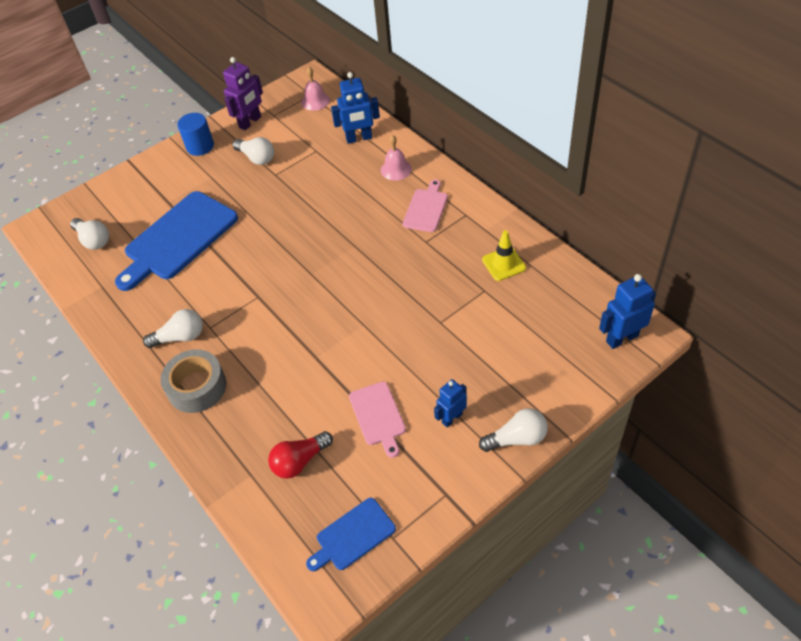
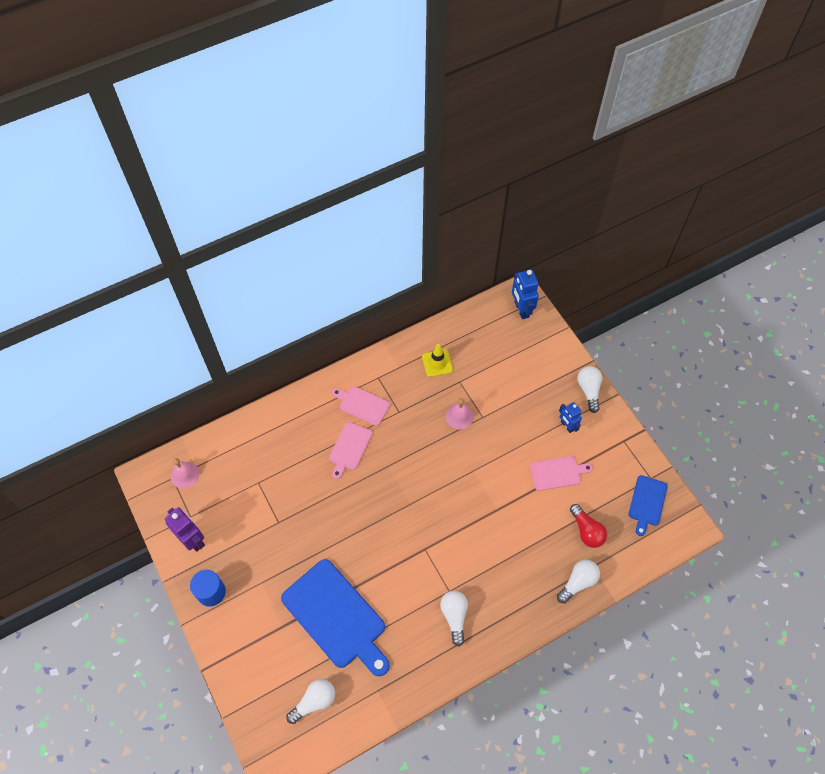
camera: 85 degrees left, 10 degrees up
(197, 387) = (508, 603): grey tape -> none
(257, 158) = (249, 537): white light bulb -> white light bulb (578, 582)
(352, 536) = (647, 503): blue cutting board -> blue cutting board turned 45 degrees clockwise
(359, 138) = (255, 443): blue robot -> none
(369, 209) = (349, 448): none -> pink cutting board
(396, 169) = (307, 419): pink bell -> pink bell (459, 416)

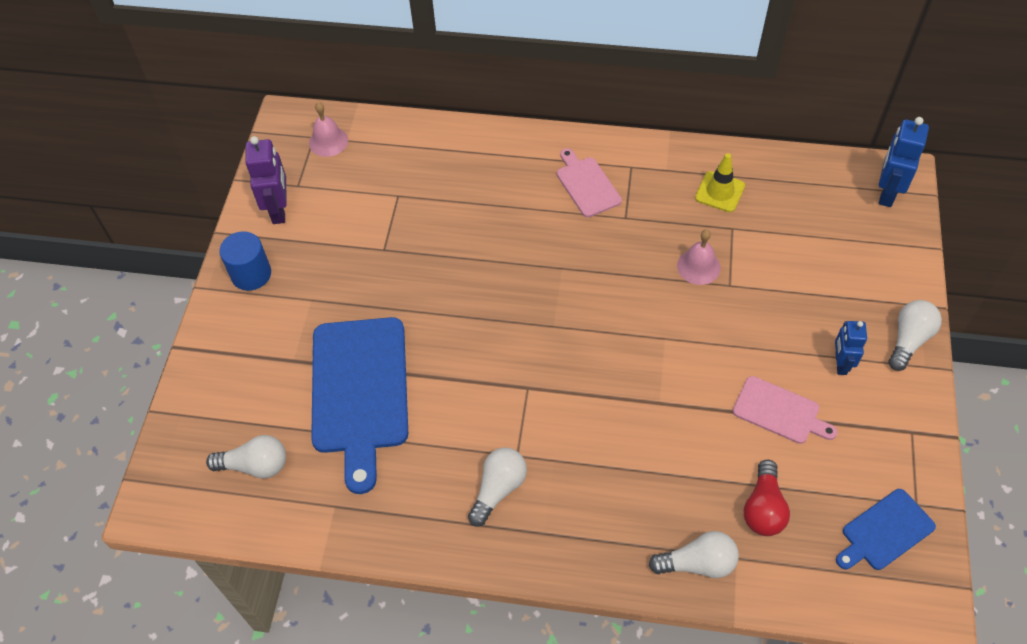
camera: 40 degrees right, 5 degrees down
(349, 448) = (531, 221): pink cutting board -> none

